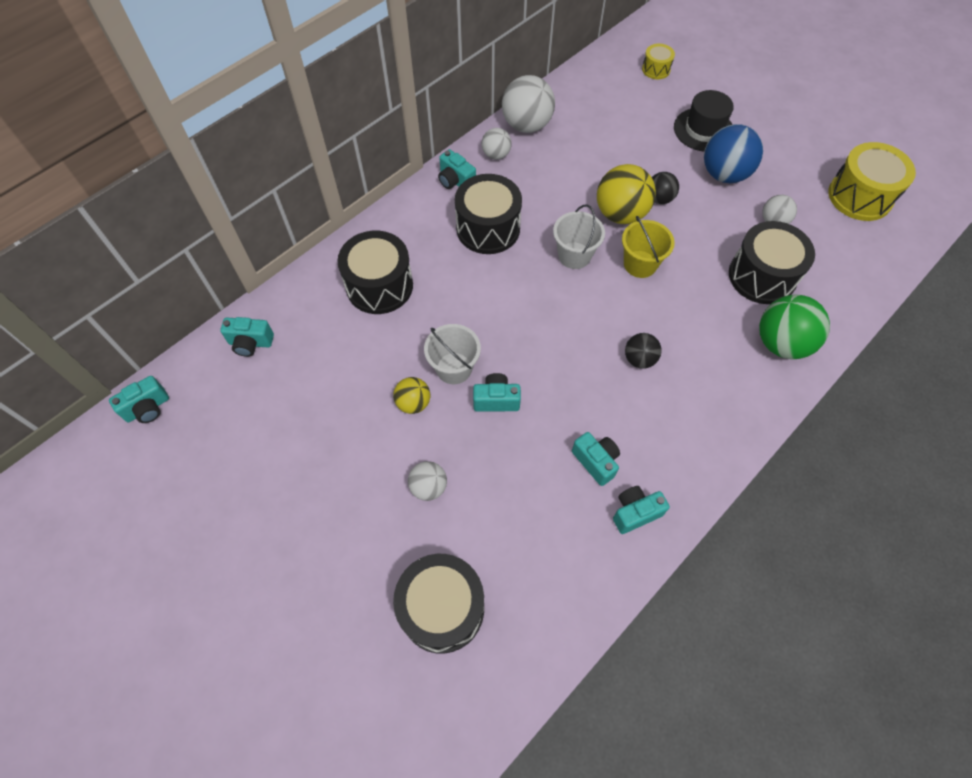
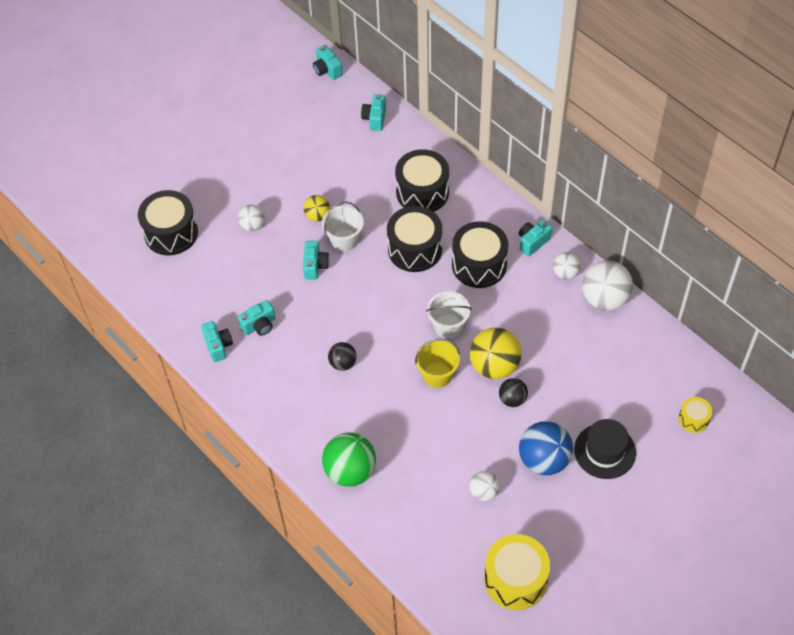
camera: 95 degrees right, 5 degrees down
(762, 276) = (420, 469): black drum -> black drum (415, 249)

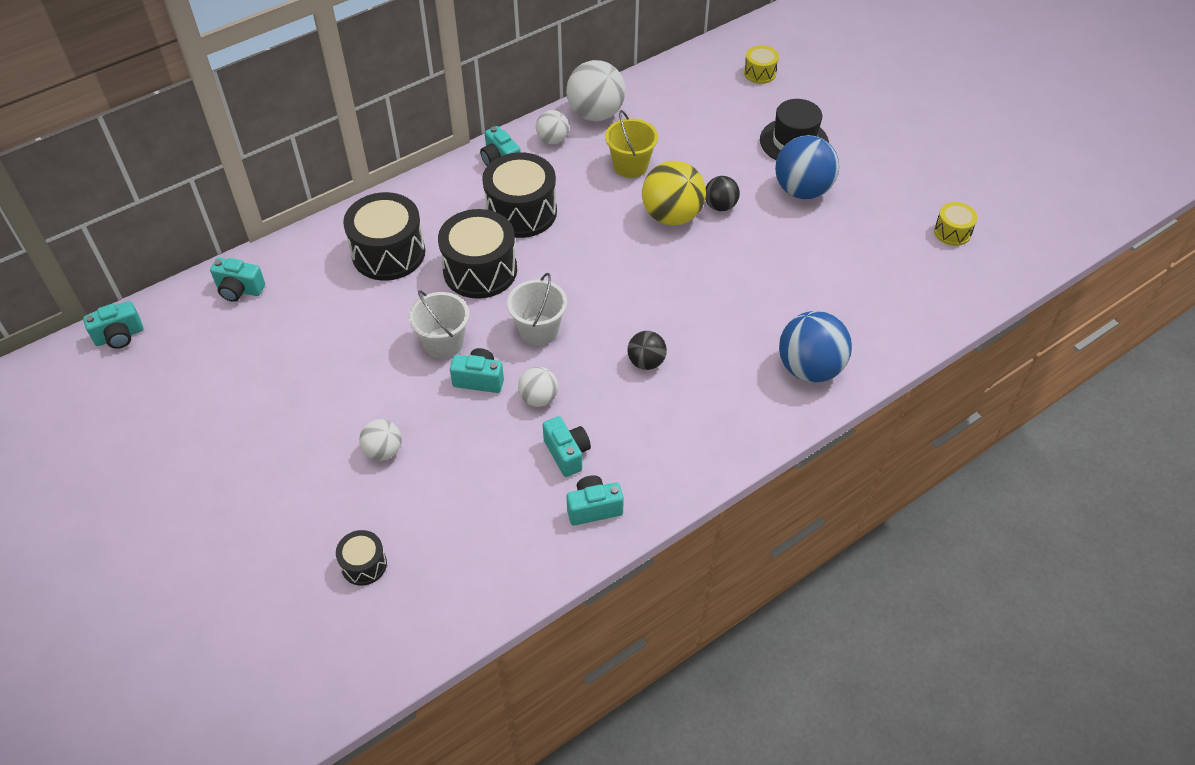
camera: 85 degrees left, 5 degrees down
(171, 233) = (364, 564): black drum -> black drum, size x0.51
(317, 215) = (391, 370): yellow ball -> none
(350, 471) = (809, 368): green ball -> blue ball
(437, 374) = (677, 269): yellow bucket -> yellow bucket (630, 166)
(448, 326) = (607, 251): white bucket -> white bucket (539, 330)
(484, 492) = (842, 245): white ball -> white ball (538, 398)
(515, 579) = (952, 232): yellow drum -> yellow drum, size x0.51

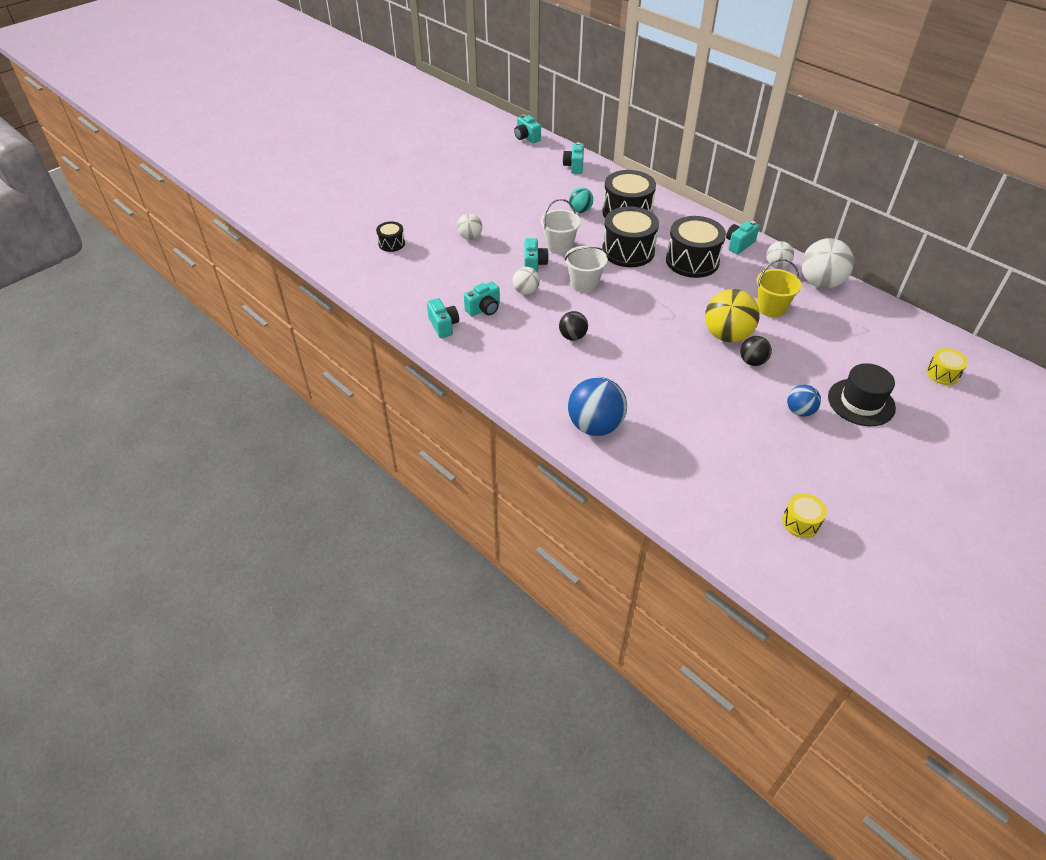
camera: 80 degrees right, 5 degrees down
(363, 304) = (580, 210): none -> turquoise ball
(802, 190) = (799, 411): blue ball -> blue ball, size x0.56

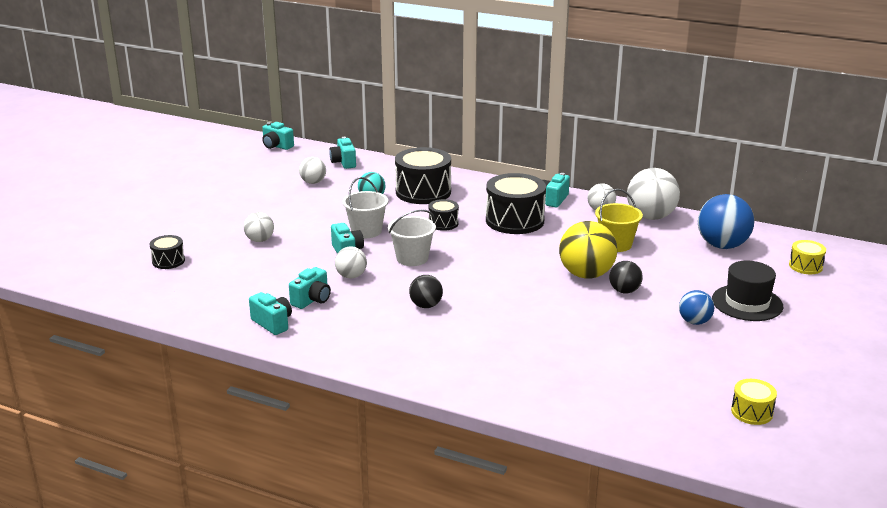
camera: 20 degrees left, 20 degrees down
(539, 183) = (313, 182): none -> white ball
(595, 426) = (495, 377): blue ball -> blue ball (722, 245)
(628, 251) = (443, 223): black drum -> black drum, size x0.51

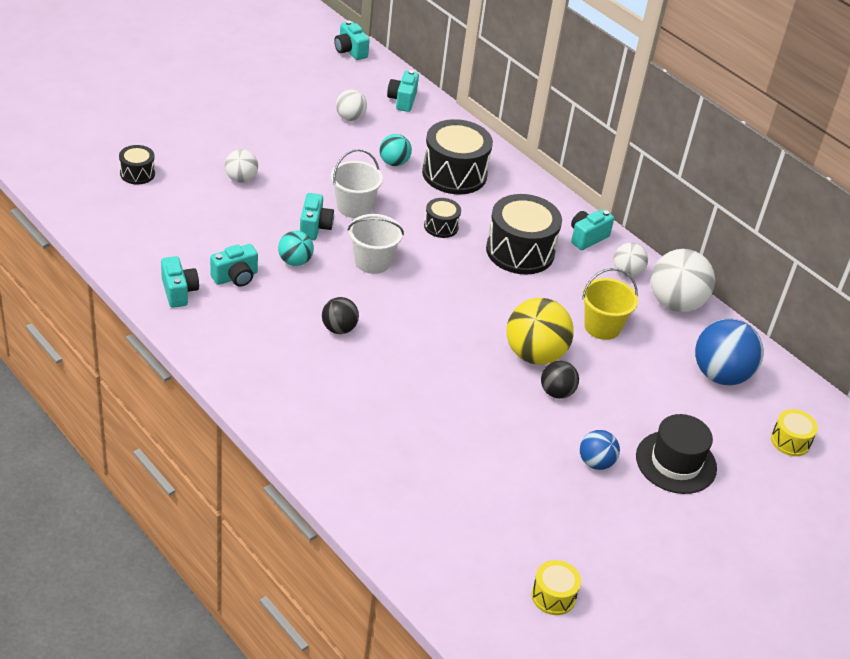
camera: 20 degrees right, 15 degrees up
(351, 276) = (295, 261): white ball -> turquoise ball

